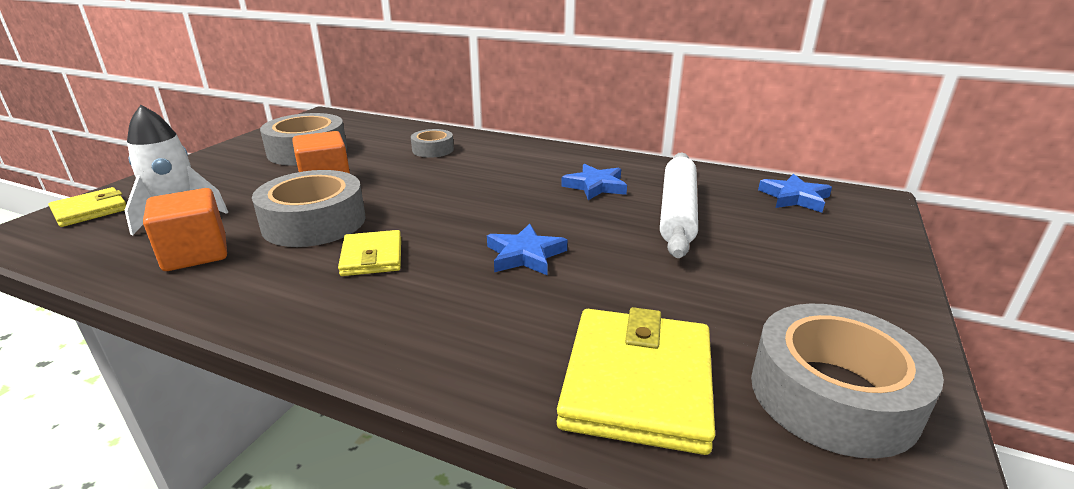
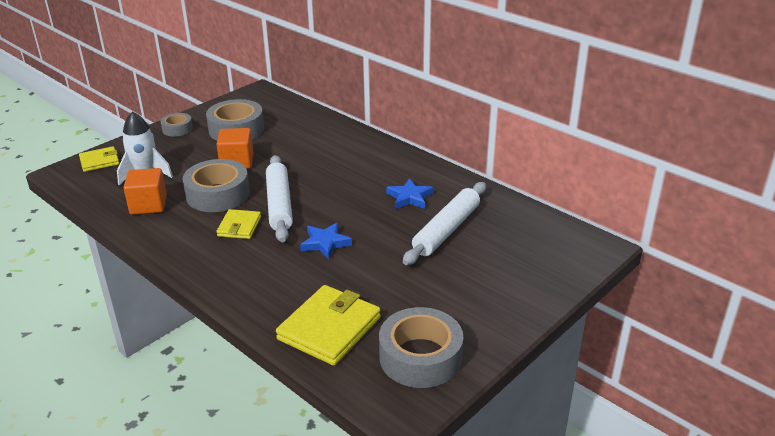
camera: 20 degrees right, 5 degrees up
(420, 220) = (279, 204): none -> white rolling pin
(433, 150) = (320, 142): grey tape -> grey tape (177, 129)
(794, 197) = (542, 234): blue star -> none

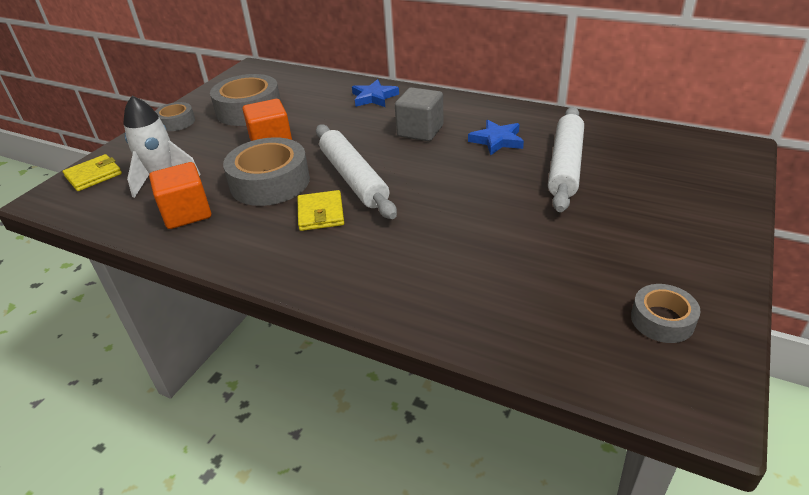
camera: 15 degrees left, 5 degrees up
(325, 243) = (439, 209): blue star -> blue star (374, 97)
(329, 328) = (522, 312): yellow wallet -> none
(355, 176) = (420, 131): none -> grey cube
(420, 357) = (662, 320): grey tape -> grey tape, size x0.54

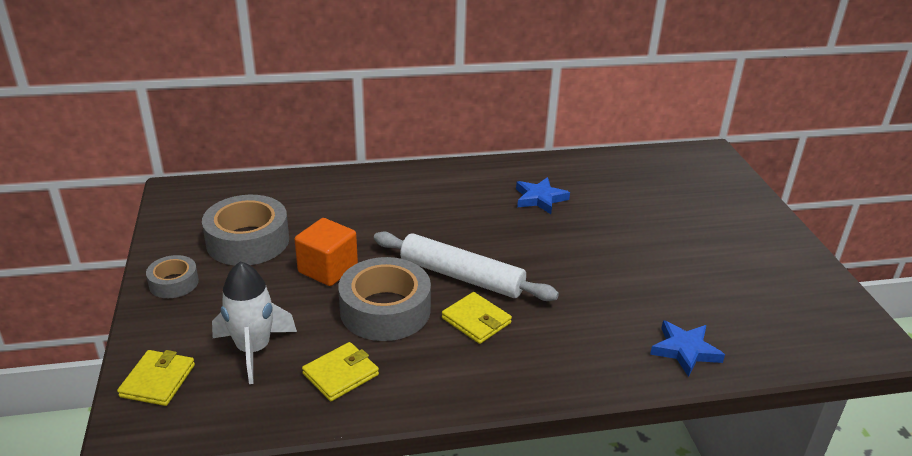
camera: 40 degrees left, 5 degrees down
(187, 213) = (341, 374): orange cube -> yellow wallet
(374, 97) = (372, 187): blue star -> blue star (685, 350)
(420, 131) = (462, 210): grey cube -> none
(565, 165) = (617, 204): white rolling pin -> none
(662, 320) = (804, 300): grey tape -> none

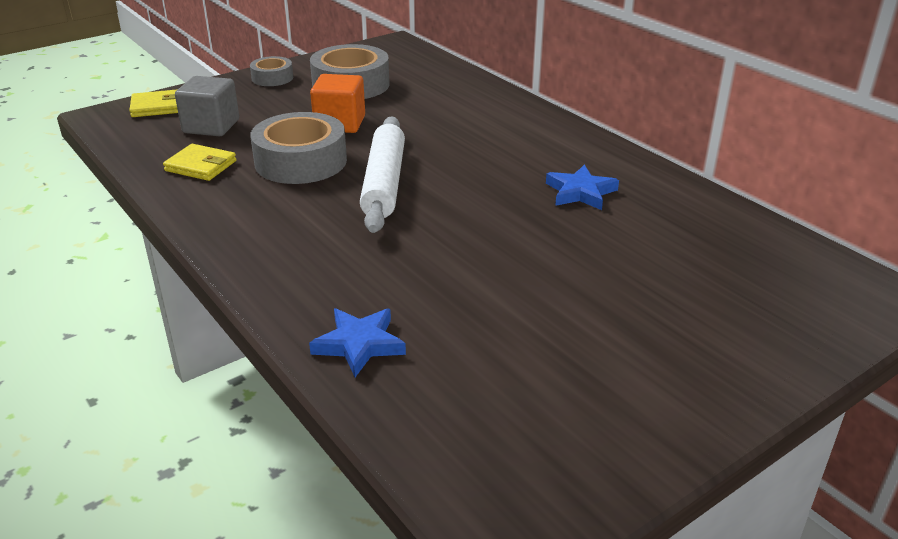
camera: 65 degrees right, 0 degrees up
(253, 349) = (211, 126): white rocket -> grey cube
(476, 320) = (318, 206): yellow wallet -> none

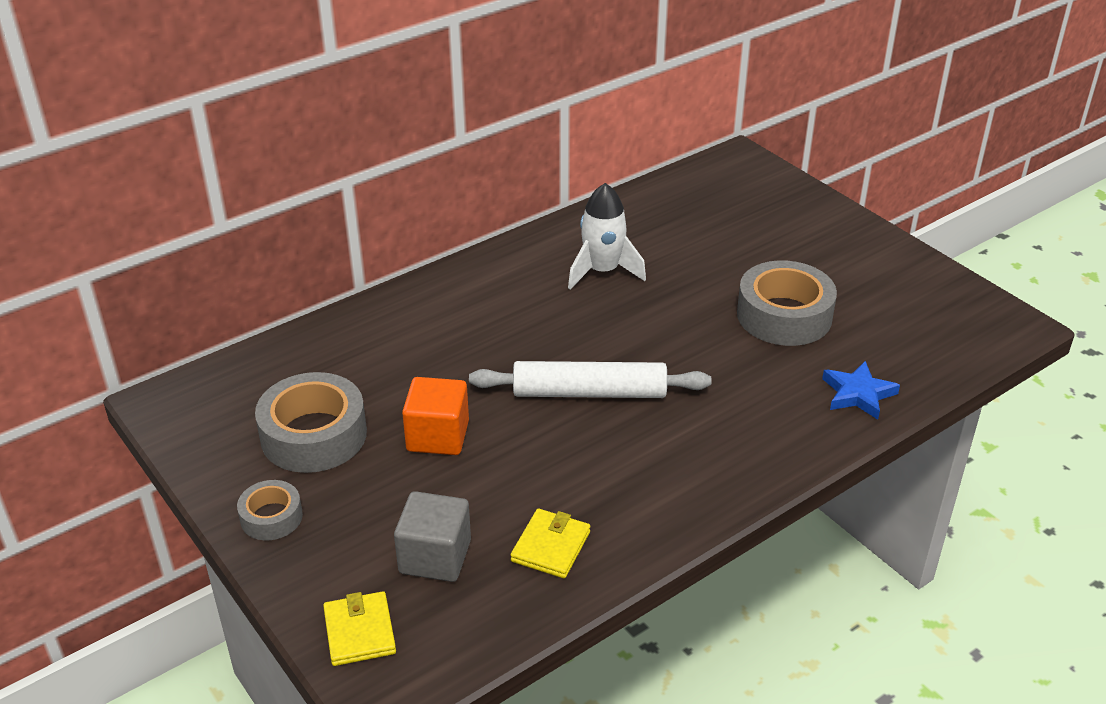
camera: 90 degrees left, 5 degrees up
(301, 161) = (539, 460): grey tape -> grey tape (784, 315)
(580, 192) = (602, 271): blue star -> white rocket

